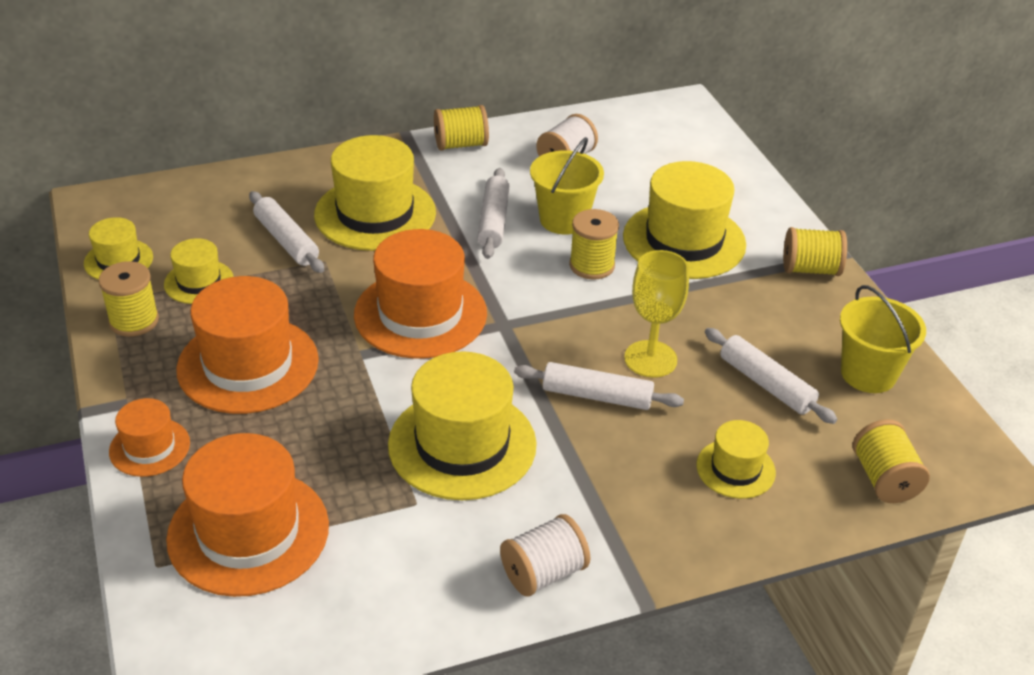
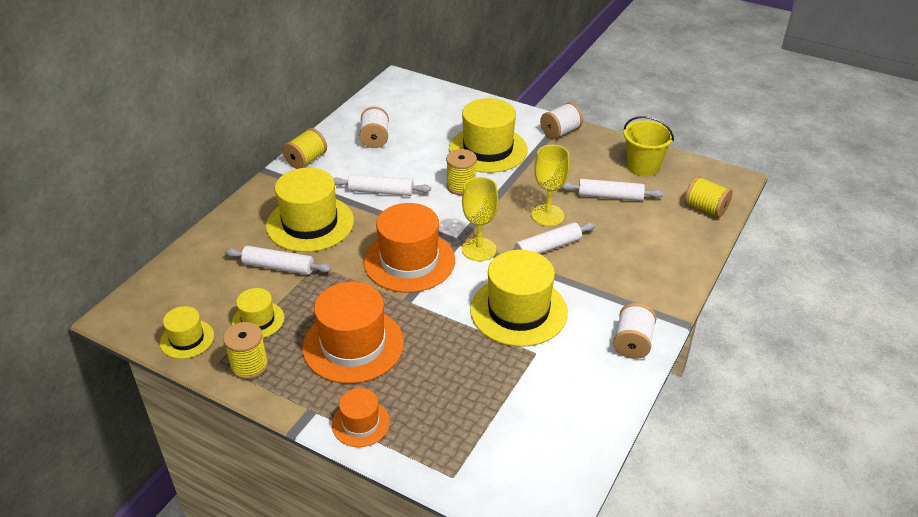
camera: 40 degrees left, 0 degrees up
(248, 532) = (475, 425): orange hat -> none
(493, 221) = (381, 191): white rolling pin -> white rolling pin turned 45 degrees counterclockwise
(513, 348) = (479, 249): none -> yellow goblet
(563, 220) = (416, 171): yellow bucket -> none
(735, 469) = (646, 242): yellow hat -> none
(810, 269) = (560, 132): yellow spool -> white spool

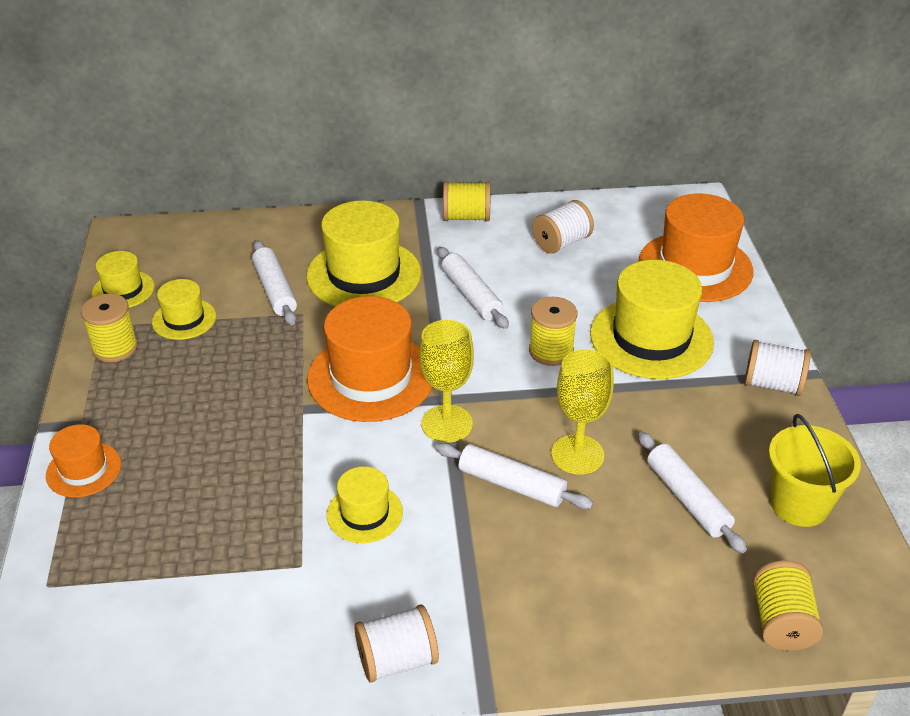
camera: 55 degrees right, 0 degrees up
(353, 345) = (198, 404): orange hat -> orange hat (695, 267)
(518, 311) = (364, 513): yellow hat -> yellow hat, size x0.53

